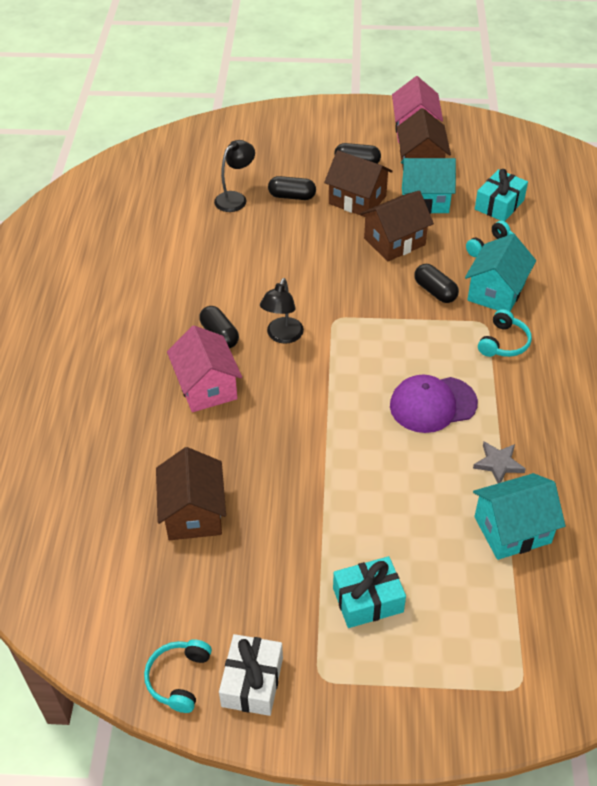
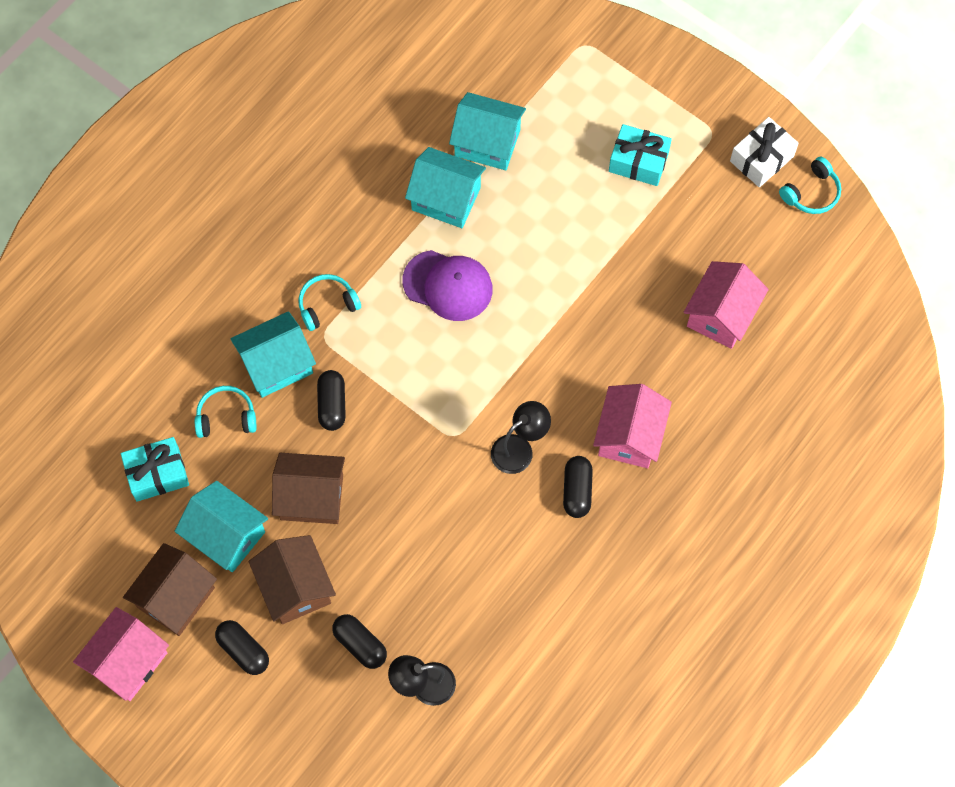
camera: 145 degrees left, 20 degrees up
(193, 513) = (721, 315): brown house -> pink house
(498, 464) = (446, 199): grey star -> turquoise house

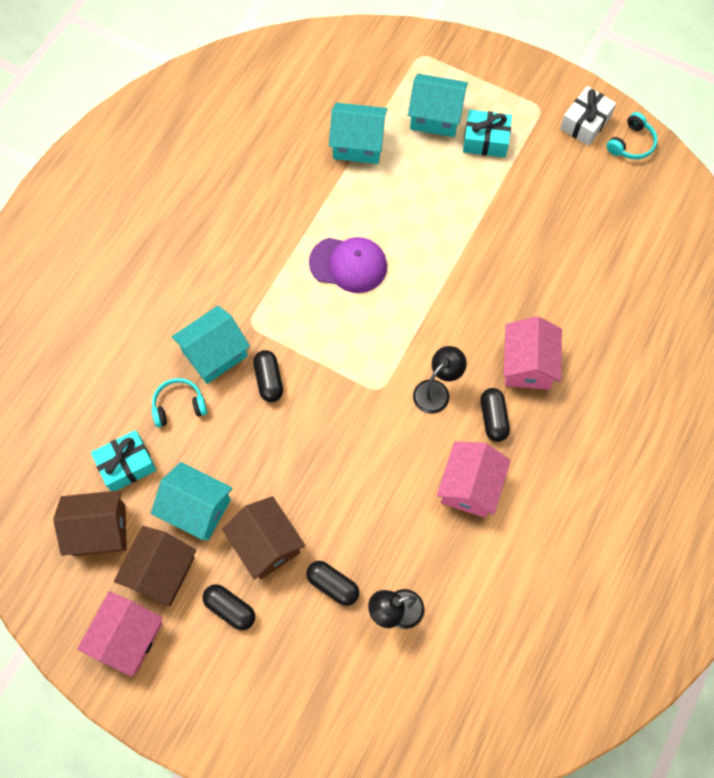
camera: 10 degrees left, 0 degrees up
(311, 497) = (266, 462): brown house -> brown house (99, 530)
(327, 305) = (249, 297): turquoise headphones -> none
(446, 199) = (332, 194): turquoise house -> turquoise house (435, 116)
(721, 315) = (581, 252): pink house -> pink house (470, 486)

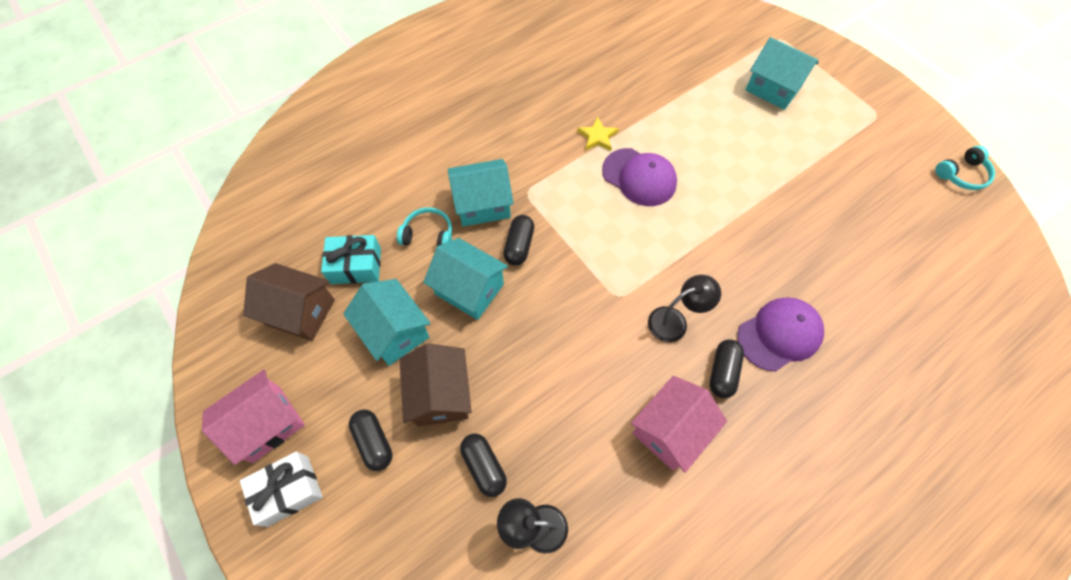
camera: 25 degrees right, 5 degrees down
(161, 572) = (331, 375): brown house -> none
(291, 238) = (597, 137): none -> yellow star
(358, 144) = (692, 86): turquoise house -> turquoise house (469, 289)
(485, 140) = (813, 122): turquoise gift -> none
(527, 364) = (779, 334): pink house -> purple cap
(585, 123) = (919, 141): white gift -> white gift (288, 491)

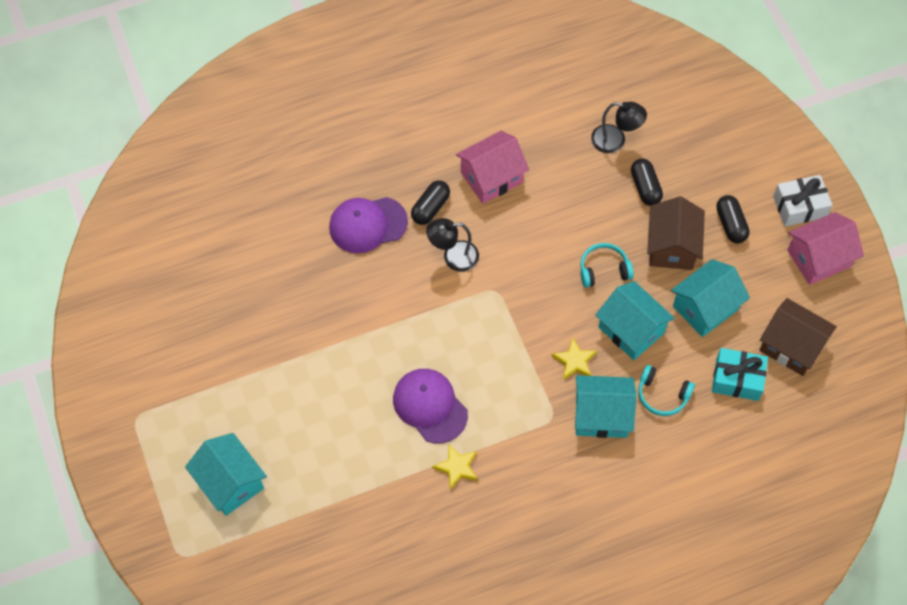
camera: 165 degrees left, 0 degrees up
(395, 331) = (705, 307): turquoise house -> turquoise house turned 75 degrees clockwise
(519, 246) = (574, 361): black capsule -> yellow star
(962, 174) = (100, 327): turquoise headphones -> turquoise headphones (604, 270)

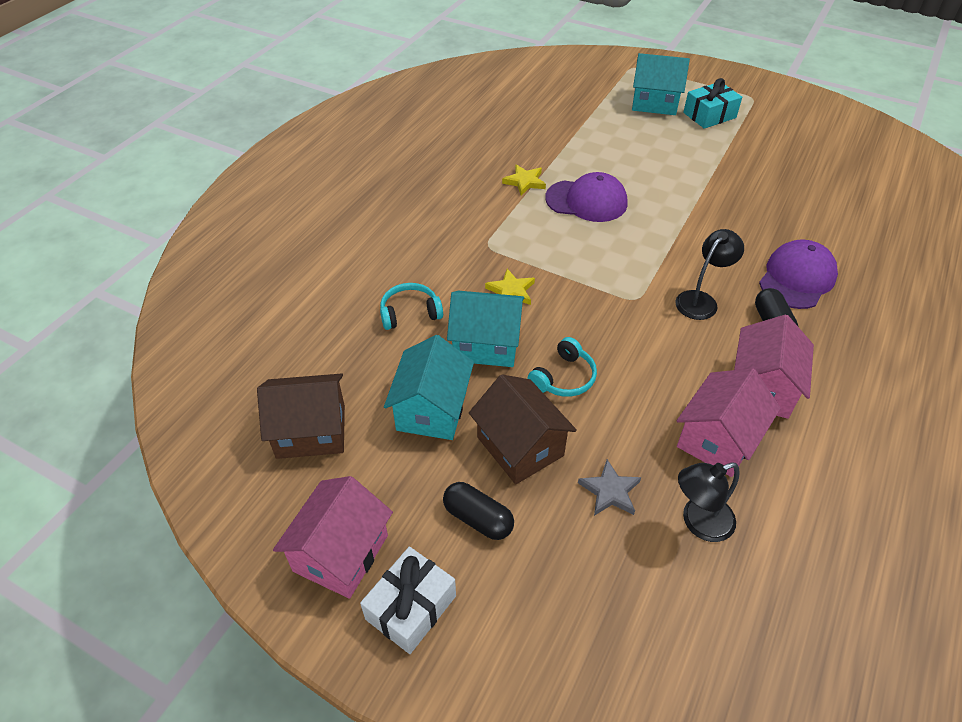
camera: 140 degrees right, 15 degrees down
(554, 170) = (718, 439): none -> pink house
(601, 415) = (449, 269): turquoise house -> none
(645, 187) = (610, 491): black capsule -> grey star
(737, 379) = (348, 367): turquoise gift -> turquoise gift (709, 115)

